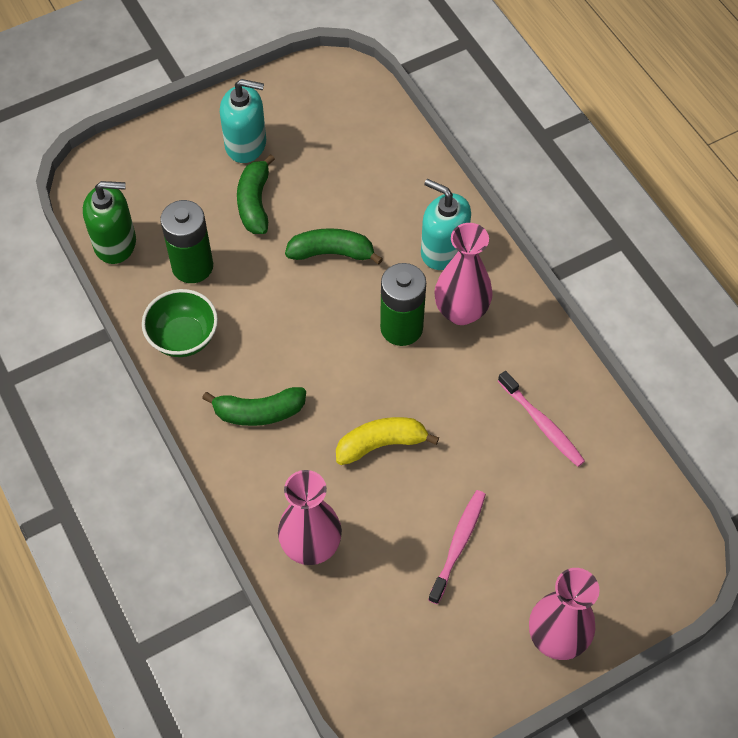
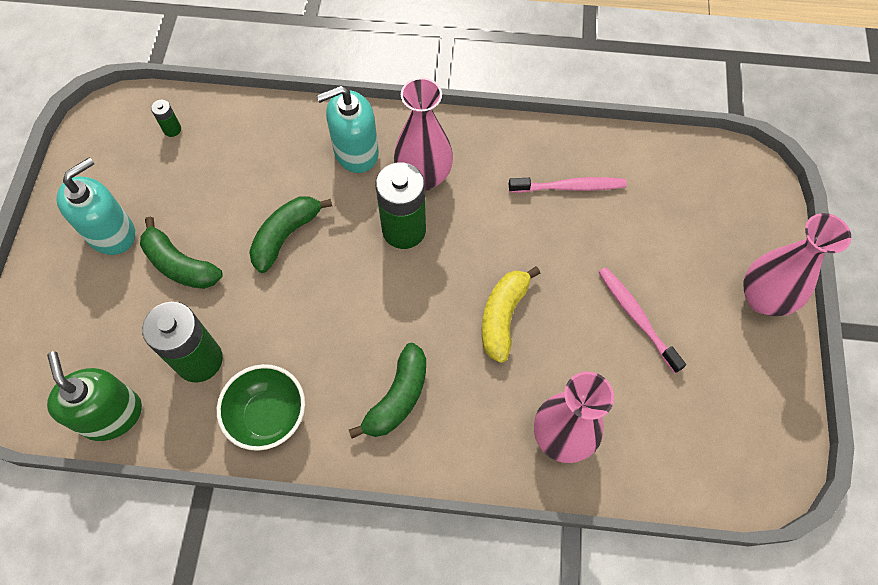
camera: 55 degrees left, 5 degrees up
(115, 243) = (112, 415): green soap dispenser -> green soap dispenser turned 60 degrees counterclockwise
(360, 119) = (172, 129): none -> green battery

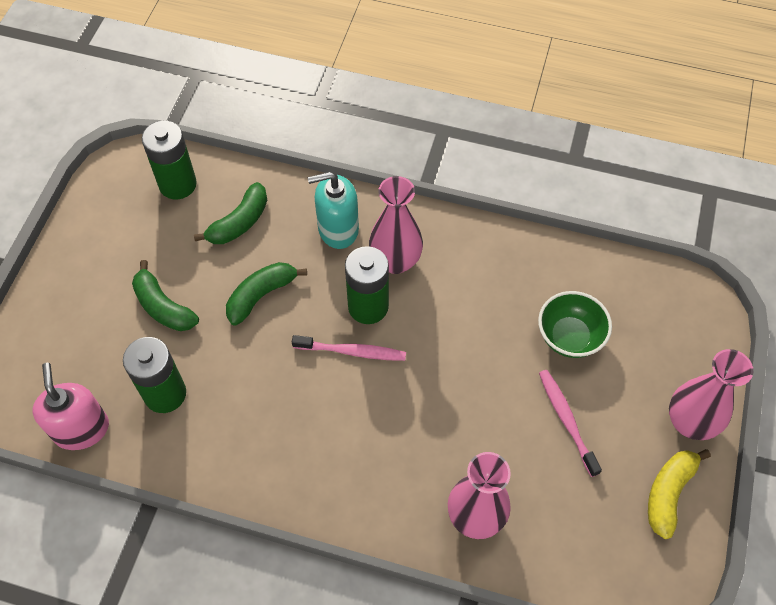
camera: 10 degrees right, 5 degrees down
(111, 233) = (108, 269): turquoise soap dispenser -> none
(112, 415) = (81, 429): green soap dispenser -> pink soap dispenser
(172, 129) = (178, 184): green battery -> green battery, size x2.30
(268, 416) = (216, 453): green bowl -> green bowl (569, 337)
(398, 397) = (334, 456): green banana -> green banana (239, 222)
(503, 317) = (443, 400): yellow banana -> yellow banana (668, 493)
(570, 187) = (528, 291): pink toothbrush -> pink toothbrush (352, 351)

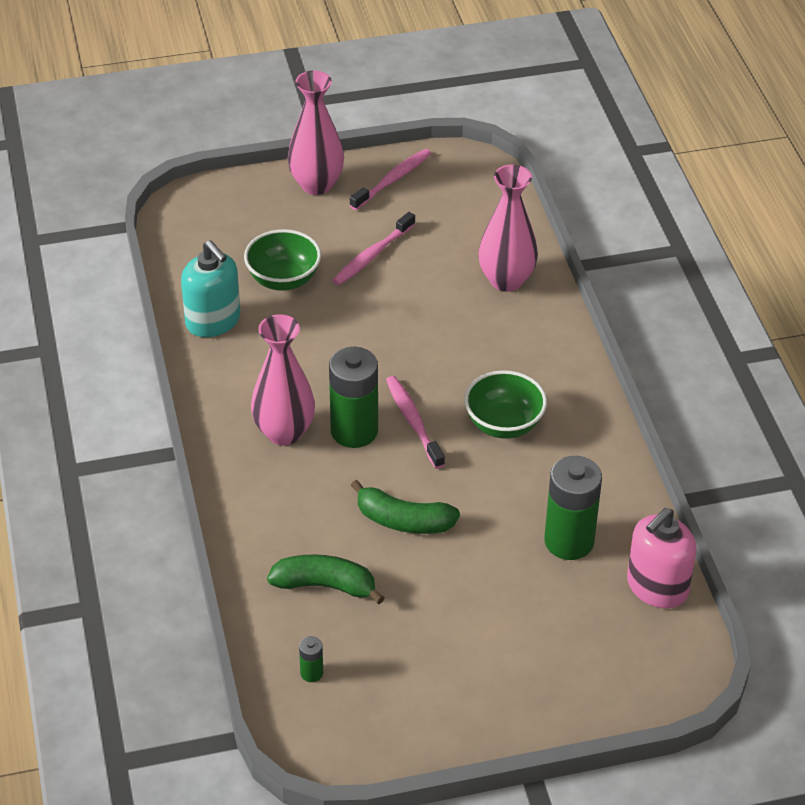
camera: 120 degrees left, 15 degrees down
(163, 307) = (478, 596): green banana -> none
(178, 184) = (311, 673): green battery -> green battery, size x0.43
(307, 415) = (504, 424): none -> green bowl
(338, 229) = (275, 496): turquoise soap dispenser -> turquoise soap dispenser (213, 321)
(668, 493) = (393, 180): yellow banana -> pink toothbrush

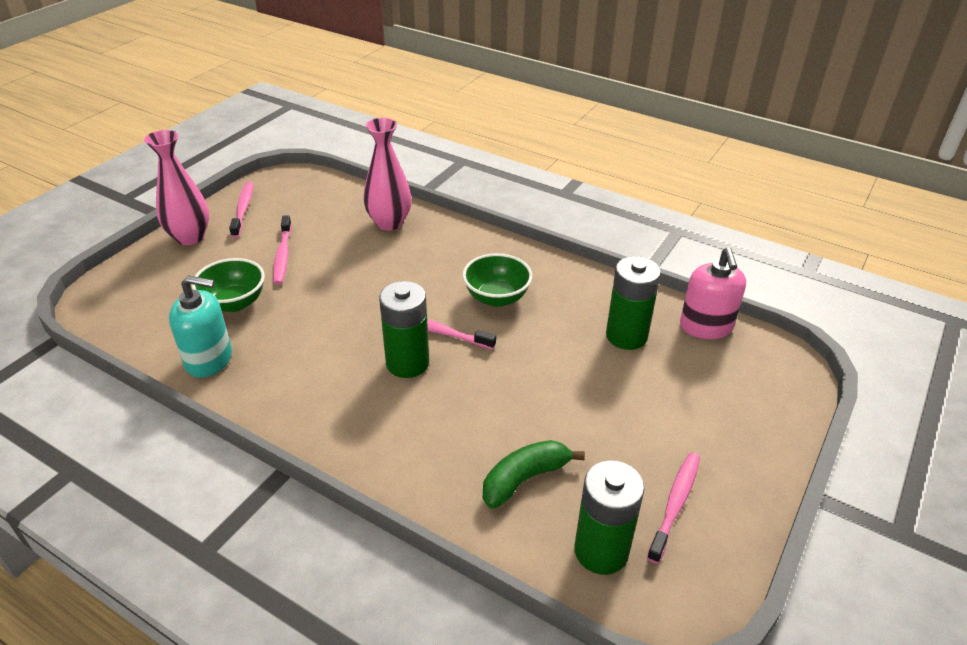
camera: 45 degrees left, 5 degrees down
(284, 432) = (358, 397): pink vase -> none
(311, 673) = (601, 551): green battery -> green battery, size x2.30
(403, 521) = (516, 395): green banana -> none
(408, 689) = (675, 504): none -> pink toothbrush

